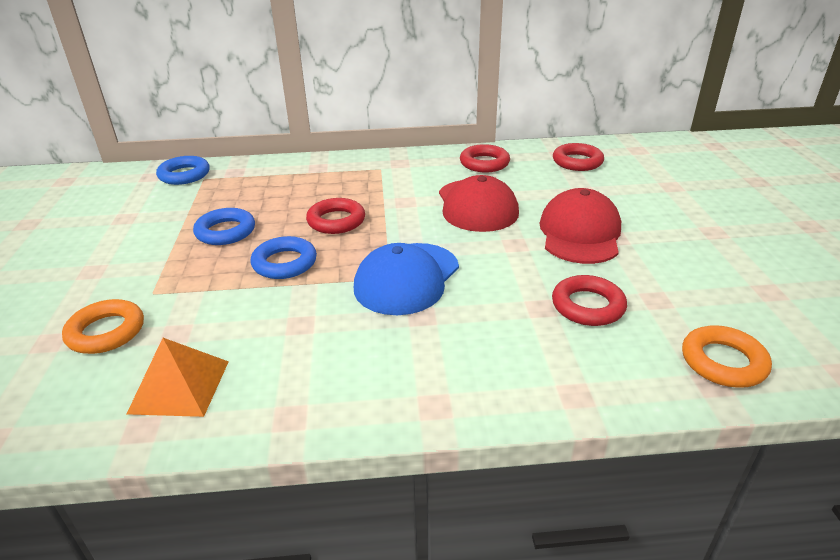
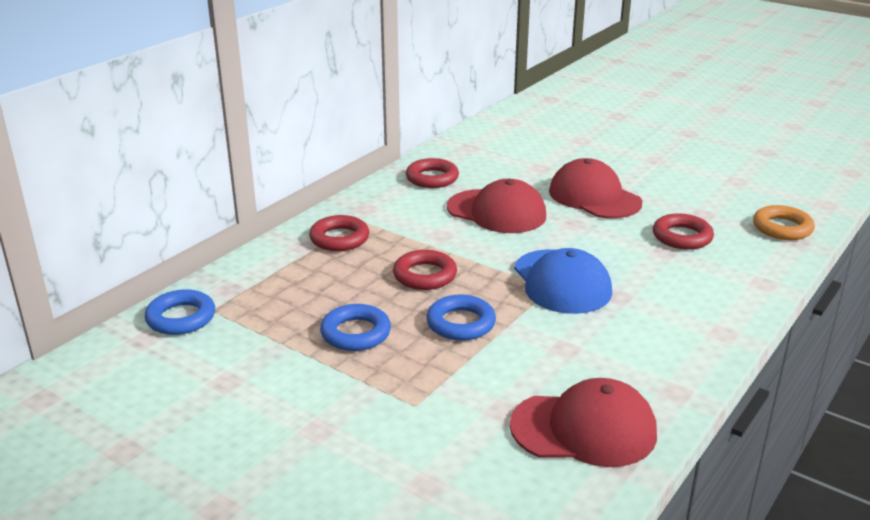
camera: 50 degrees left, 5 degrees down
(106, 332) = (452, 447): orange ring -> none
(179, 386) = (584, 429): orange pyramid -> red cap
(577, 162) = (492, 148): red ring -> red ring (339, 238)

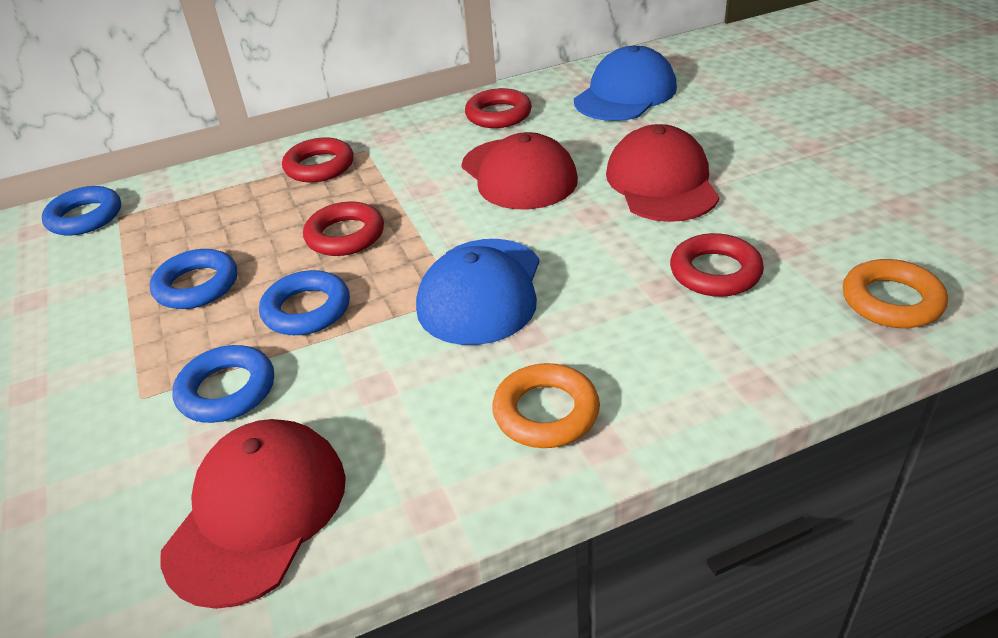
camera: 35 degrees right, 10 degrees up
(472, 381) = (227, 390): none -> blue ring
(505, 149) = (625, 94): none -> blue cap
(584, 429) = (257, 513): red cap -> red cap turned 105 degrees counterclockwise
(678, 329) = (546, 412): none -> orange ring

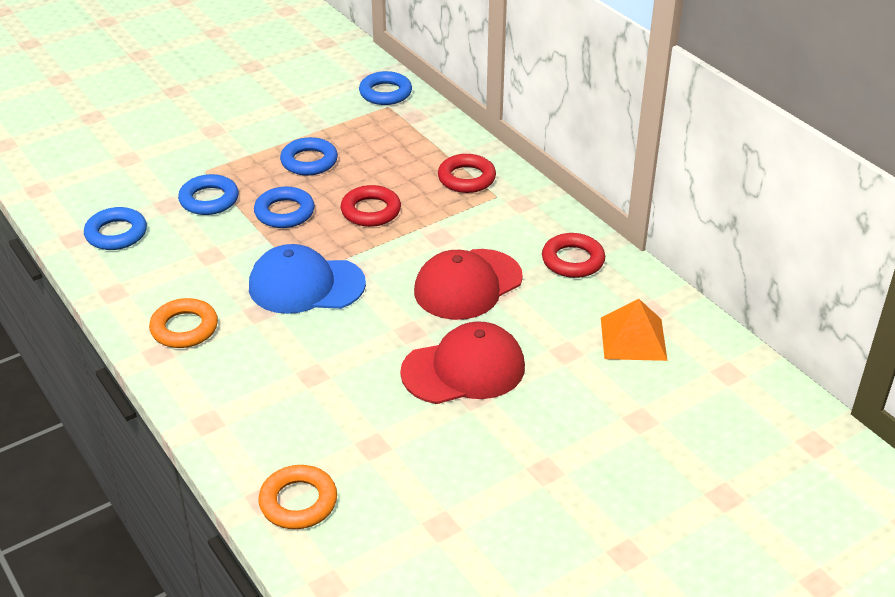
camera: 75 degrees right, 0 degrees up
(257, 513) = (116, 234): red cap -> blue ring
(625, 94) = (633, 338): blue cap -> orange pyramid
(715, 272) = (333, 403): red ring -> none

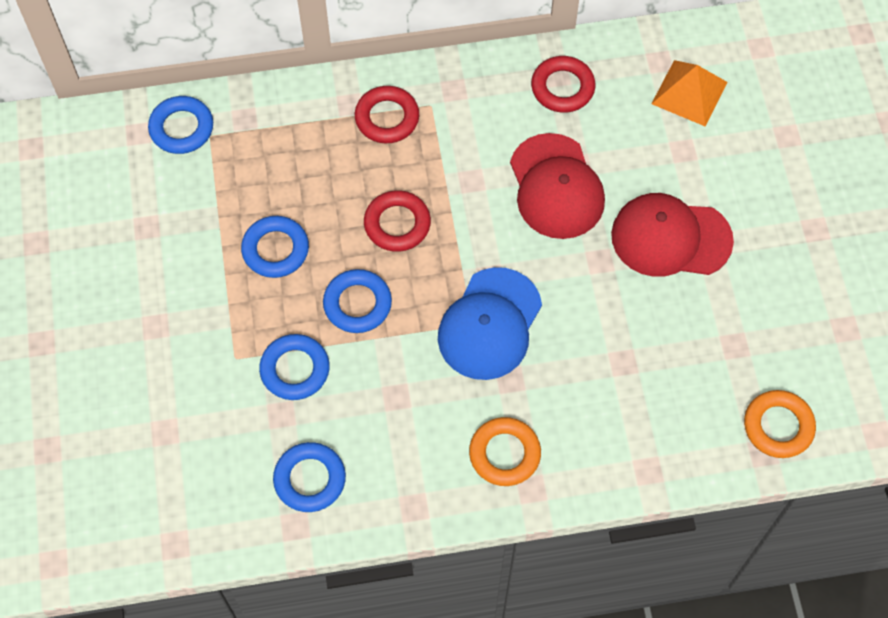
camera: 65 degrees left, 25 degrees up
(464, 369) = (670, 238): red cap -> red cap turned 90 degrees counterclockwise

